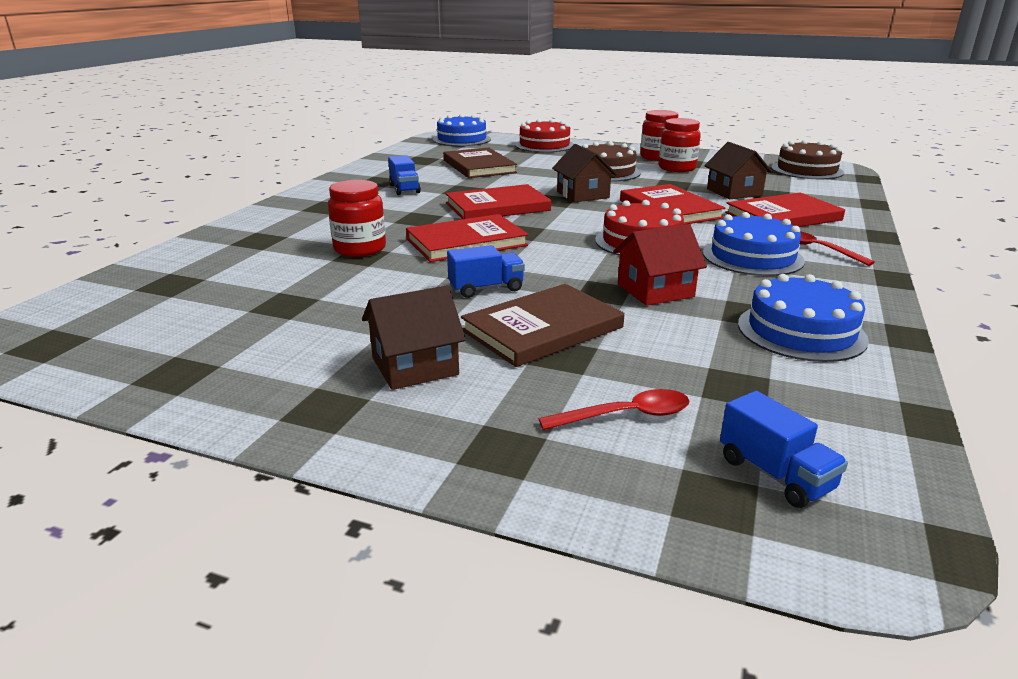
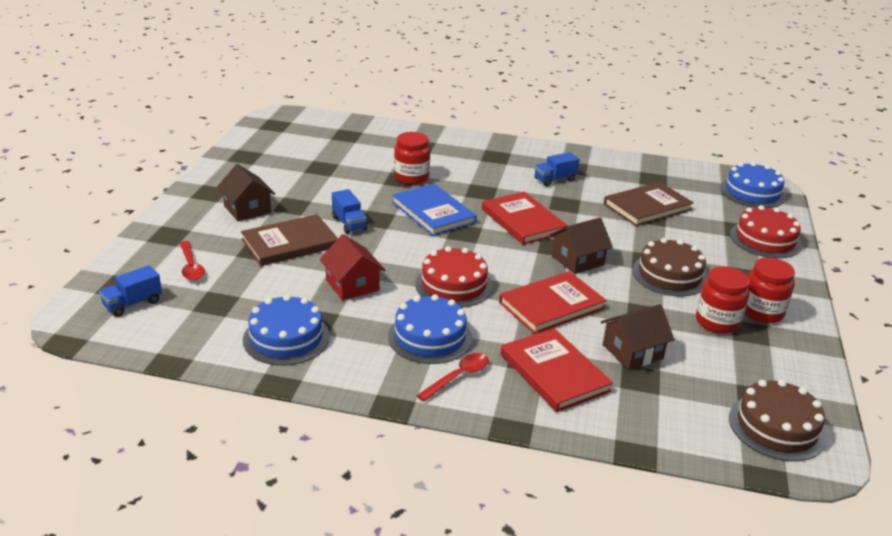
camera: 80 degrees right, 5 degrees up
(466, 242) = (433, 212): red book -> blue book
(543, 329) = (290, 243): brown book -> brown book turned 75 degrees counterclockwise

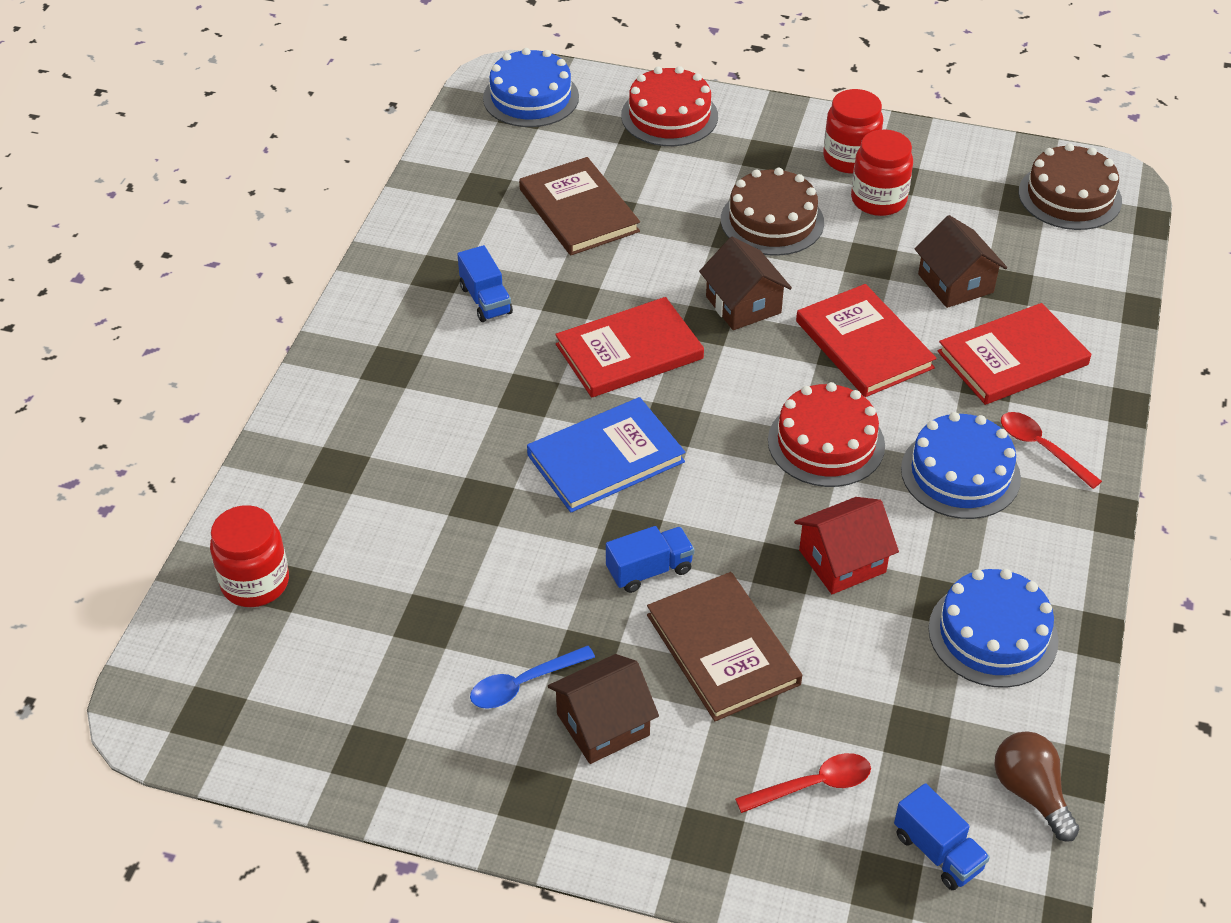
camera: 85 degrees left, 15 degrees up
(160, 341) = (1030, 793): none -> brown light bulb
(277, 190) = (523, 684): none -> blue spoon
(411, 178) = (475, 484): red jar -> red jar (255, 583)

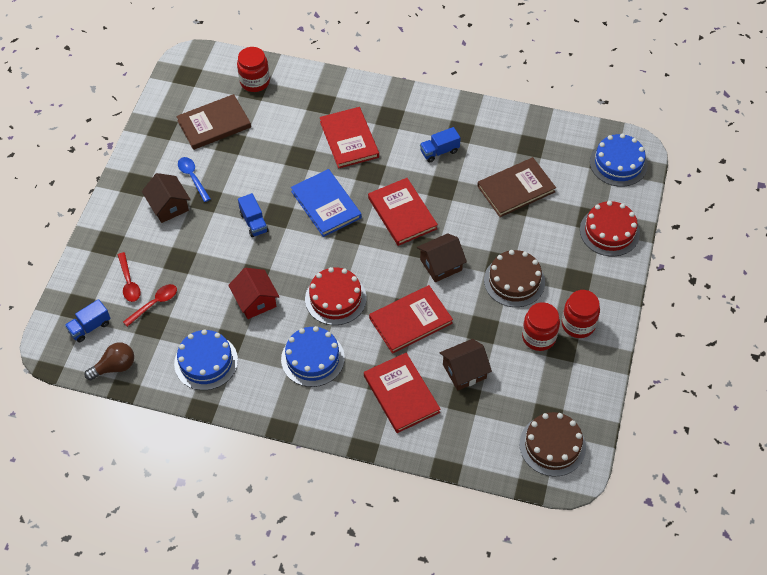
camera: 90 degrees right, 10 degrees up
(442, 425) = (349, 139): none -> red book
(723, 649) = (206, 251): brown book -> brown book (214, 124)
(1041, 448) = (330, 399): red spoon -> red spoon (154, 304)

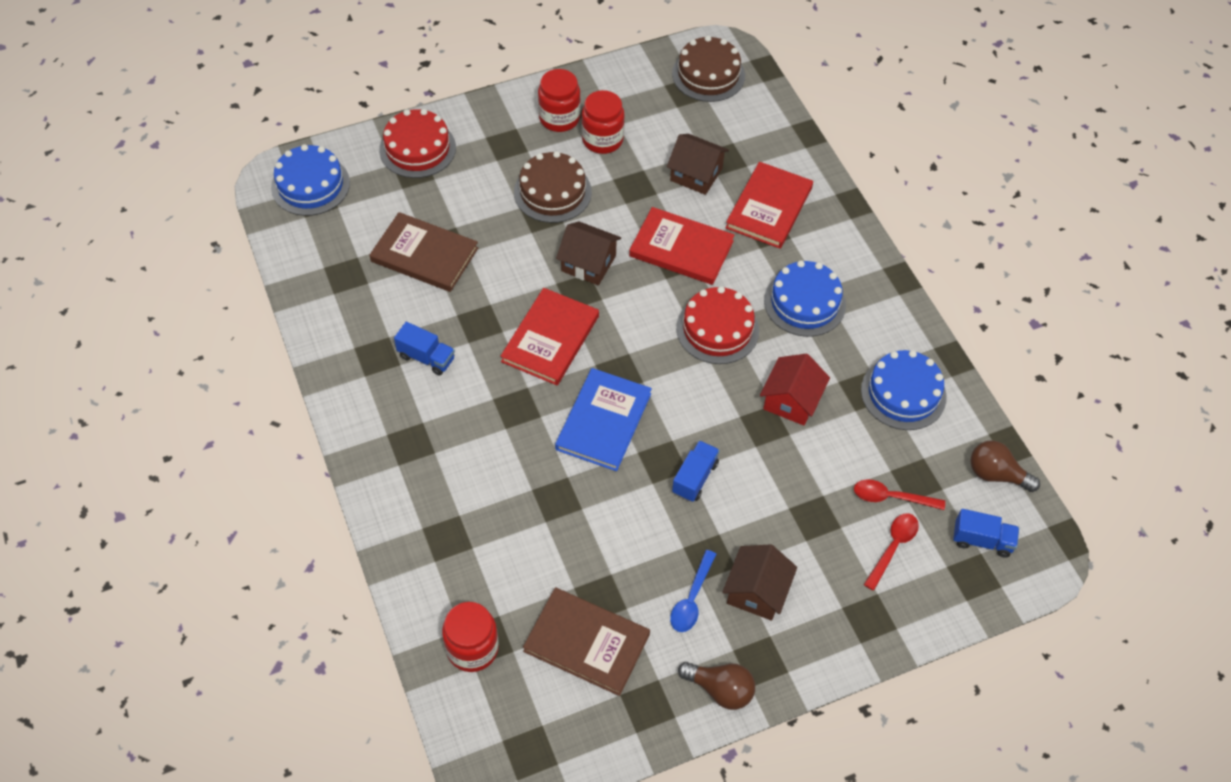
camera: 130 degrees left, 0 degrees up
(140, 159) = (720, 689): none -> brown light bulb
(349, 139) = (483, 463): red book -> none

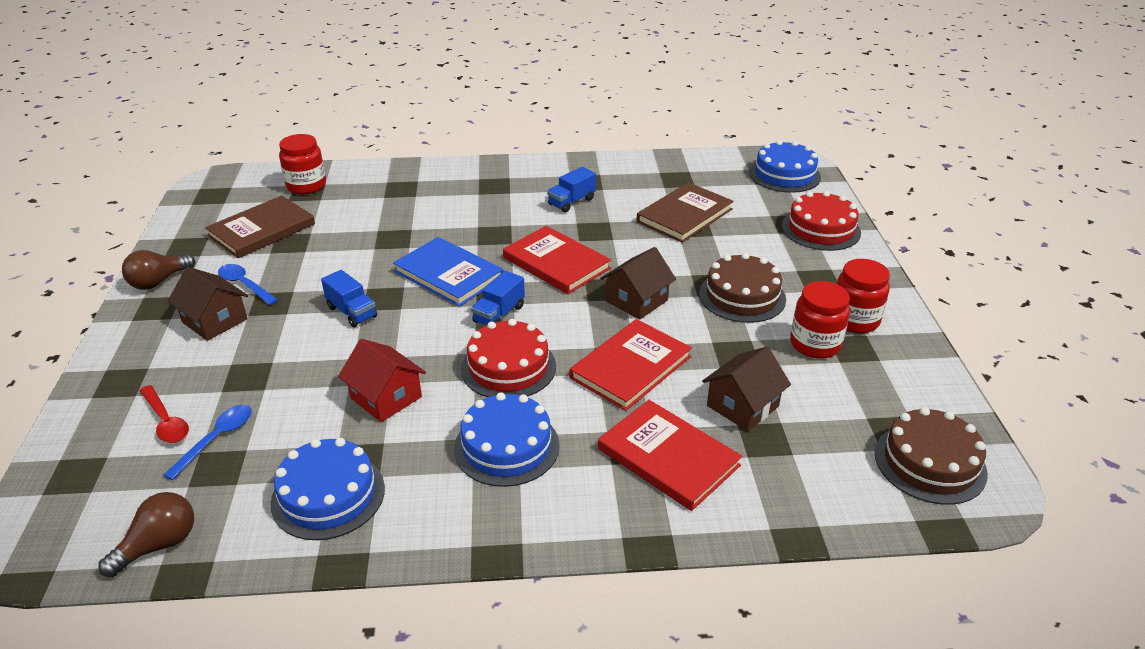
camera: 110 degrees right, 20 degrees down
(891, 497) = (216, 439): red spoon -> blue spoon
(982, 540) = (102, 498): blue truck -> blue truck (499, 314)

